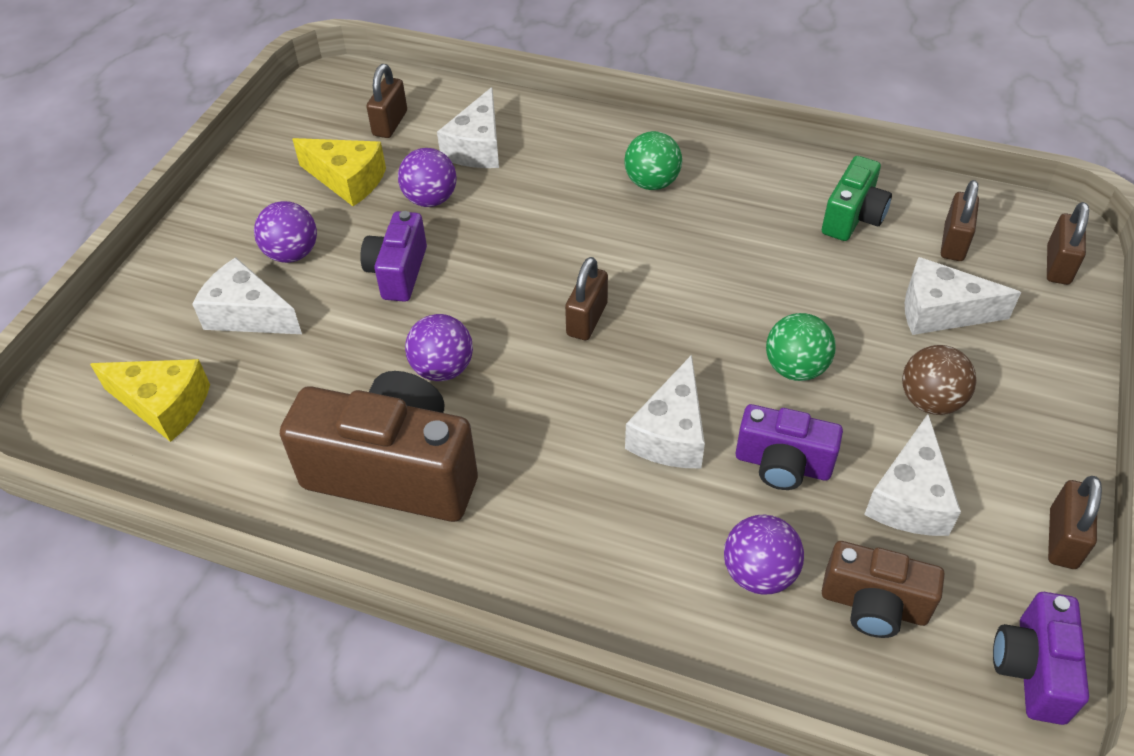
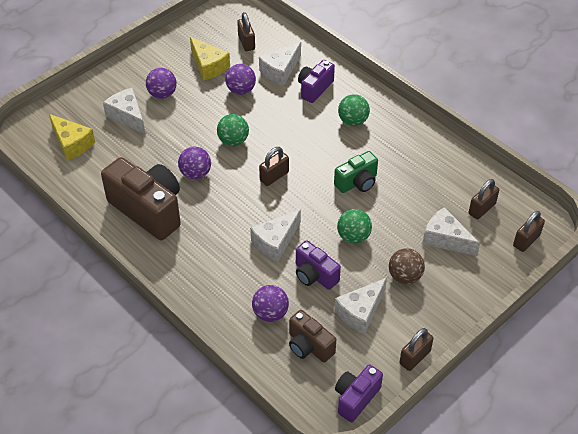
camera: 25 degrees right, 0 degrees up
(390, 123) = (246, 43): brown padlock -> brown padlock turned 60 degrees counterclockwise
(398, 272) = (204, 121): purple camera -> purple camera (314, 88)
(473, 286) = (233, 141): none -> green ball
(852, 217) = (440, 176): green camera -> green camera (357, 182)

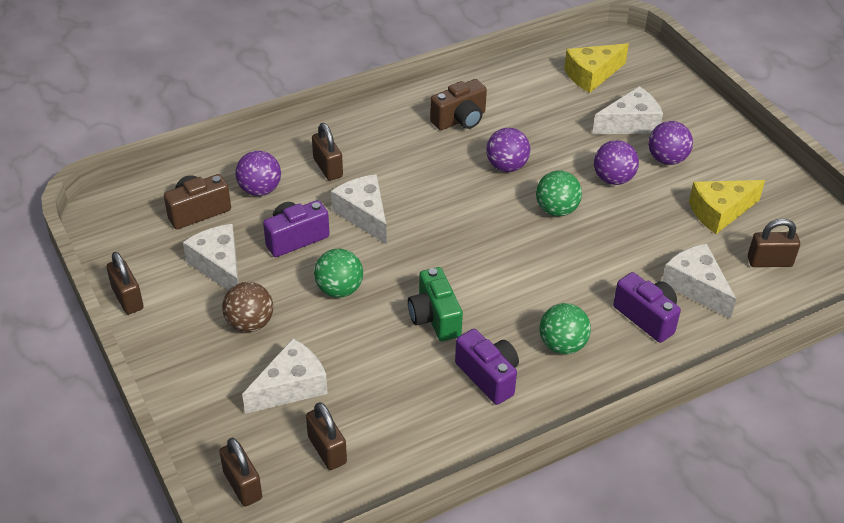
camera: 105 degrees right, 5 degrees down
(148, 210) = (460, 120): brown camera -> brown camera, size x0.56
(241, 90) = (659, 236): purple ball -> purple ball (613, 179)
(274, 176) = (476, 236): brown padlock -> brown padlock (328, 168)
(356, 398) = (108, 233): purple camera -> purple camera (488, 376)

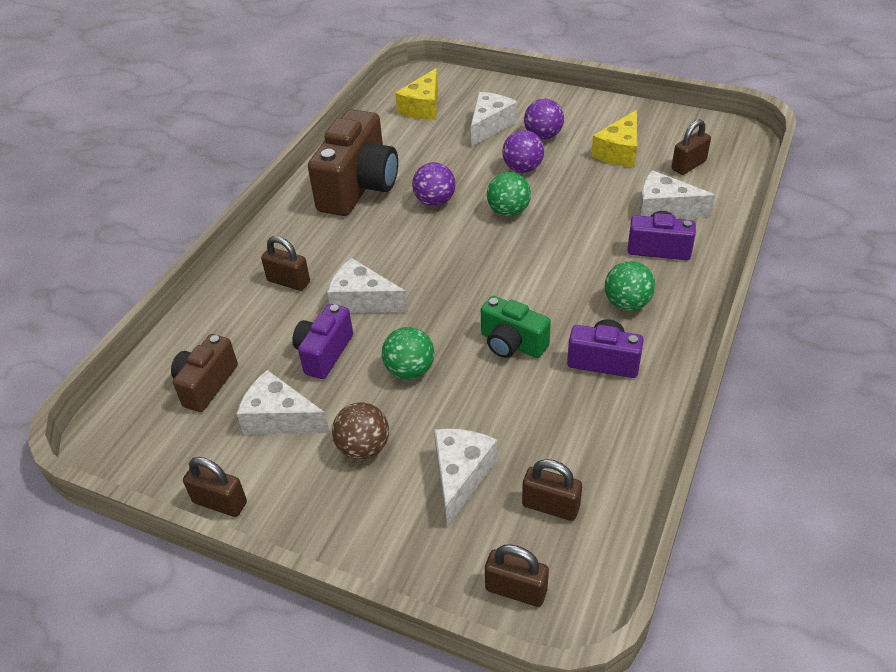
camera: 35 degrees left, 0 degrees up
(260, 190) = (246, 333): purple ball -> none
(460, 120) = (359, 187): brown camera -> brown camera, size x1.80

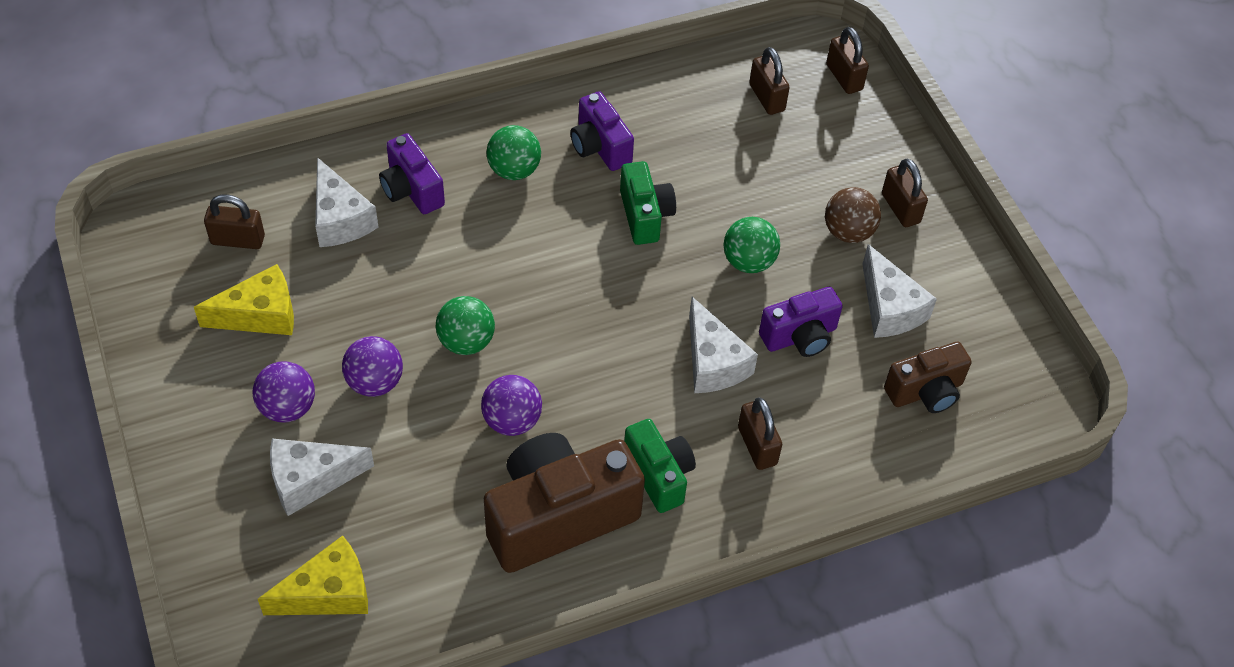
camera: 140 degrees left, 10 degrees up
(220, 502) = (989, 277): brown padlock -> brown padlock (900, 208)
(329, 234) = (659, 475): none -> green camera
(460, 476) = (802, 159): white cheese -> none

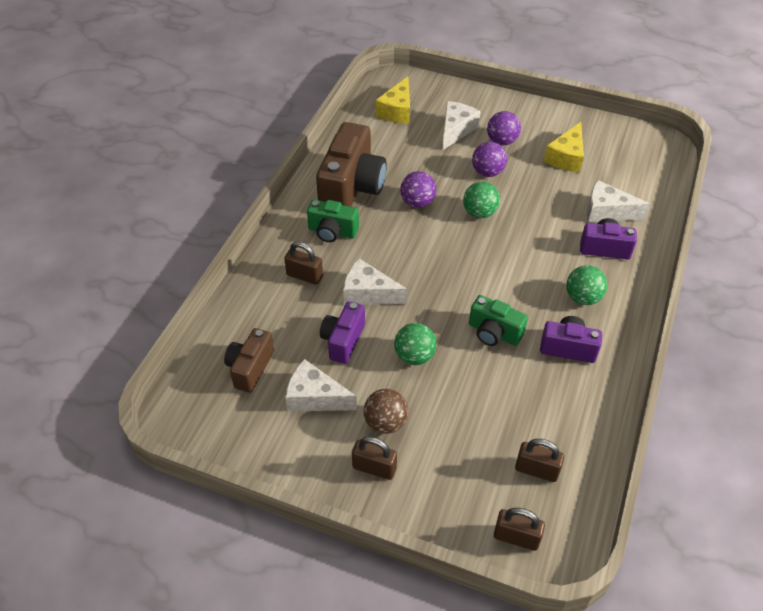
camera: 135 degrees right, 5 degrees down
(238, 240) = (624, 171): brown padlock -> none

